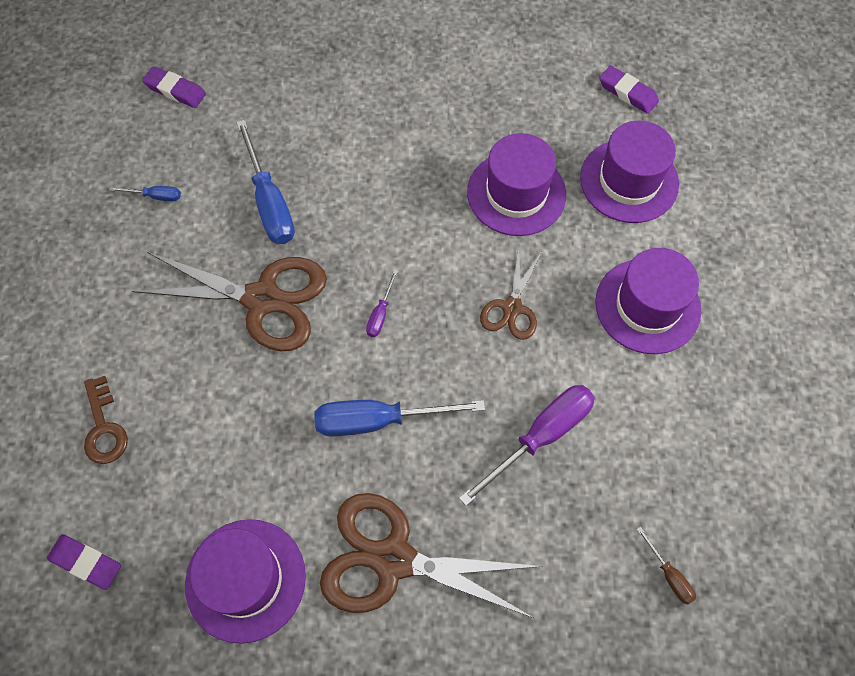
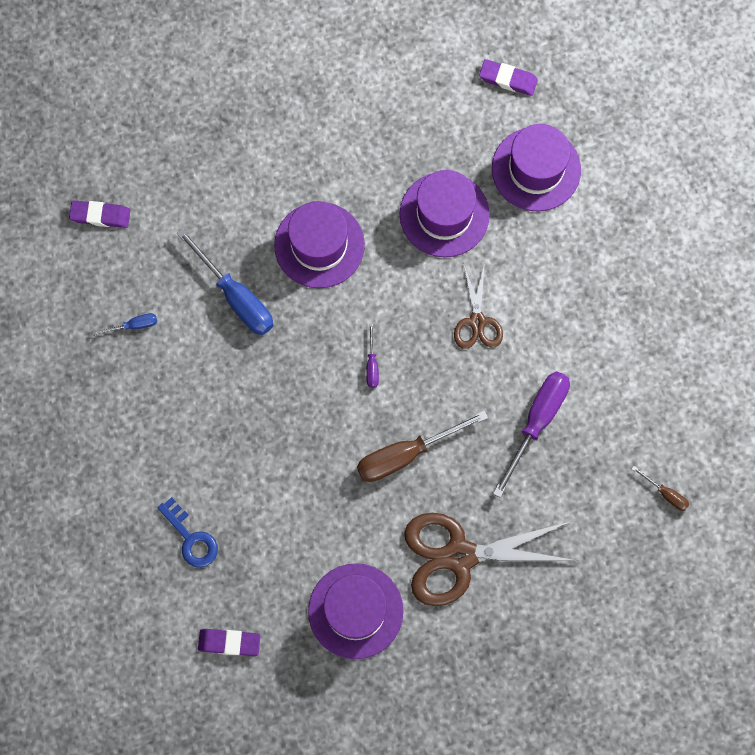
camera: 20 degrees left, 10 degrees up
(104, 428) = (191, 538): brown key -> blue key
(262, 299) = (269, 387): brown scissors -> none
(378, 420) = (406, 454): blue screwdriver -> brown screwdriver
(647, 306) = (586, 281): purple hat -> purple hat (319, 245)

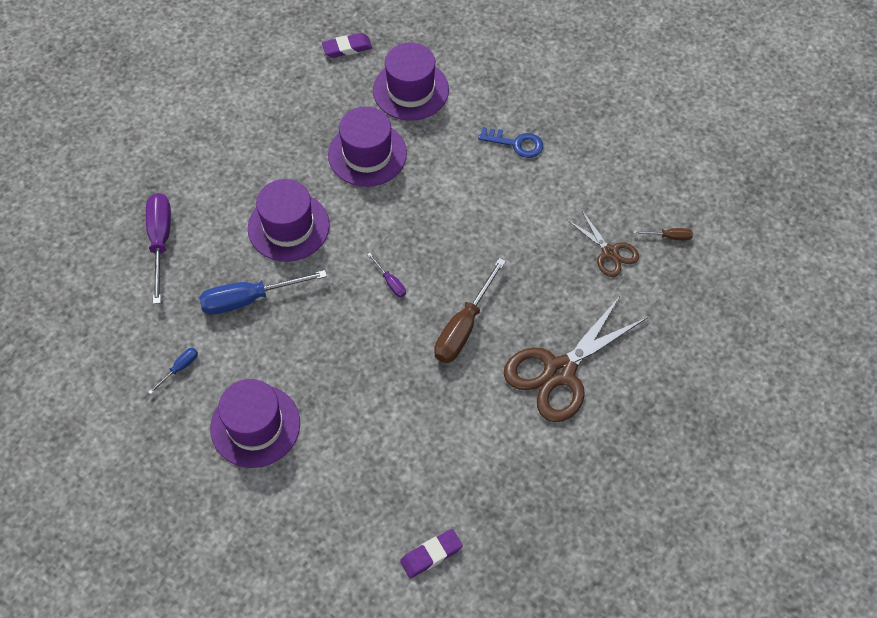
camera: 35 degrees left, 15 degrees down
(100, 215) = (96, 307): purple eraser -> none
(191, 538) = (341, 495): blue key -> blue key (516, 144)
(236, 297) = (249, 299): blue screwdriver -> blue screwdriver turned 150 degrees clockwise
(355, 611) = (512, 463): purple hat -> purple hat (255, 426)
(477, 322) = (446, 208): brown scissors -> brown scissors (609, 252)
(537, 422) = (541, 246): purple screwdriver -> purple screwdriver (160, 241)

